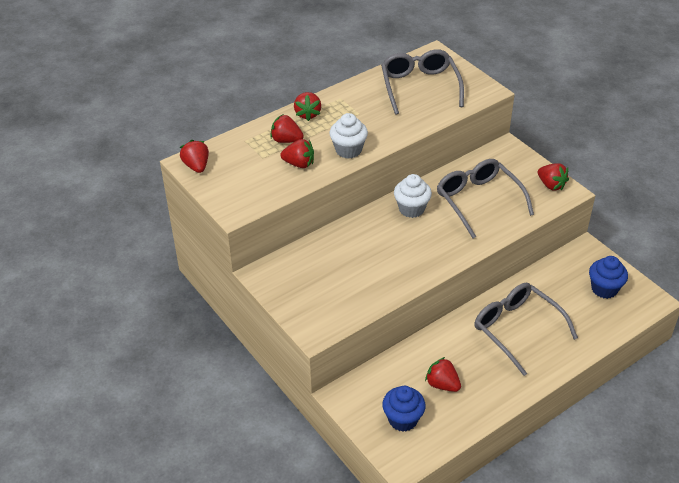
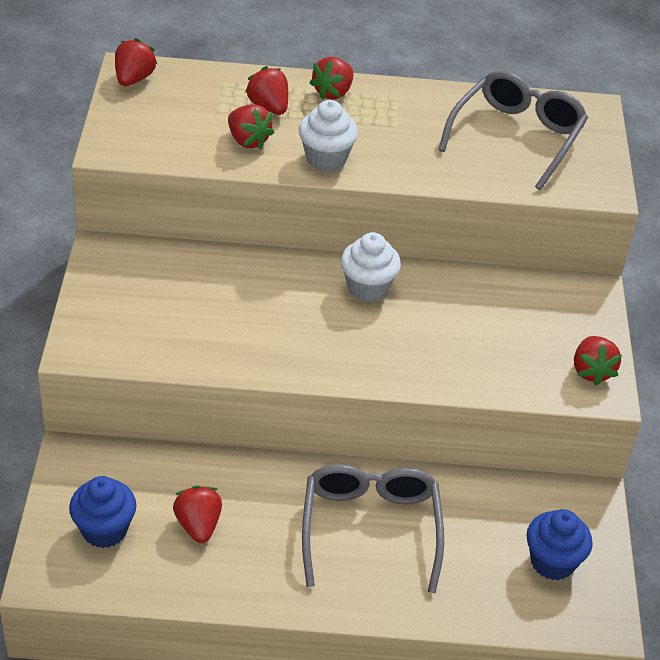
camera: 35 degrees right, 0 degrees up
(478, 200) = (466, 329): grey glasses -> none

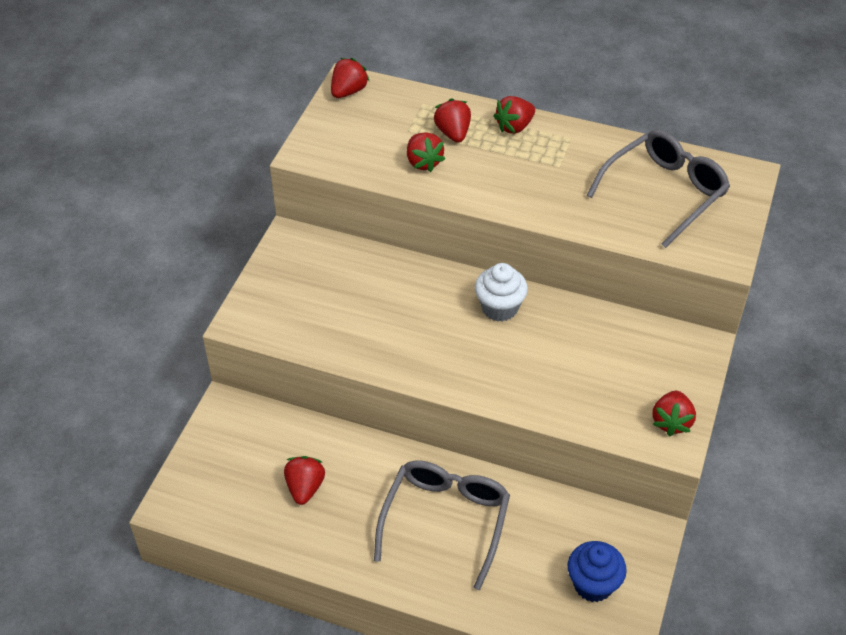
camera: 20 degrees right, 5 degrees up
(104, 530) = (229, 476): blue cupcake -> none
(326, 158) = (484, 189): white cupcake -> none

